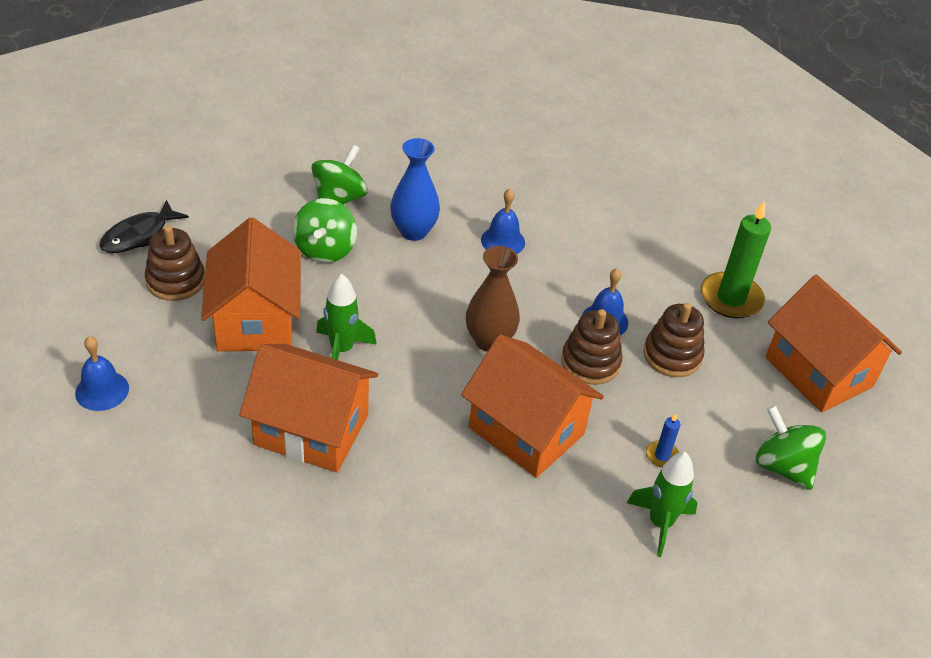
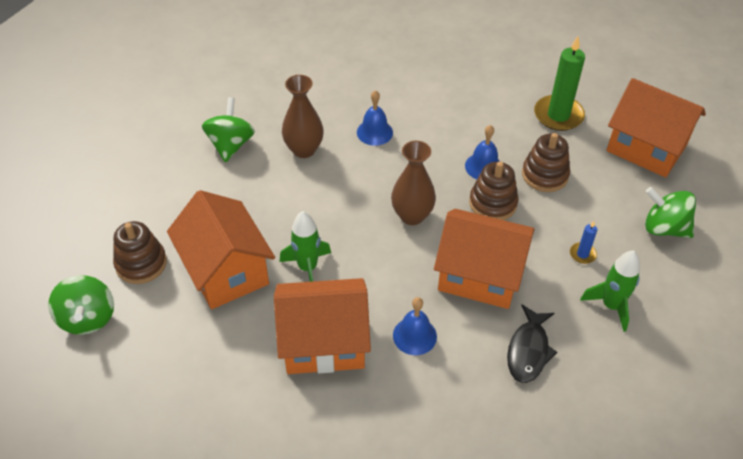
camera: 20 degrees left, 5 degrees up
(102, 390) = (138, 381): blue bell -> blue bell (414, 336)
(139, 235) = (86, 237): black fish -> black fish (528, 350)
(325, 250) = (245, 191): green spinning top -> green spinning top (88, 318)
(413, 231) = (304, 150): blue vase -> brown vase

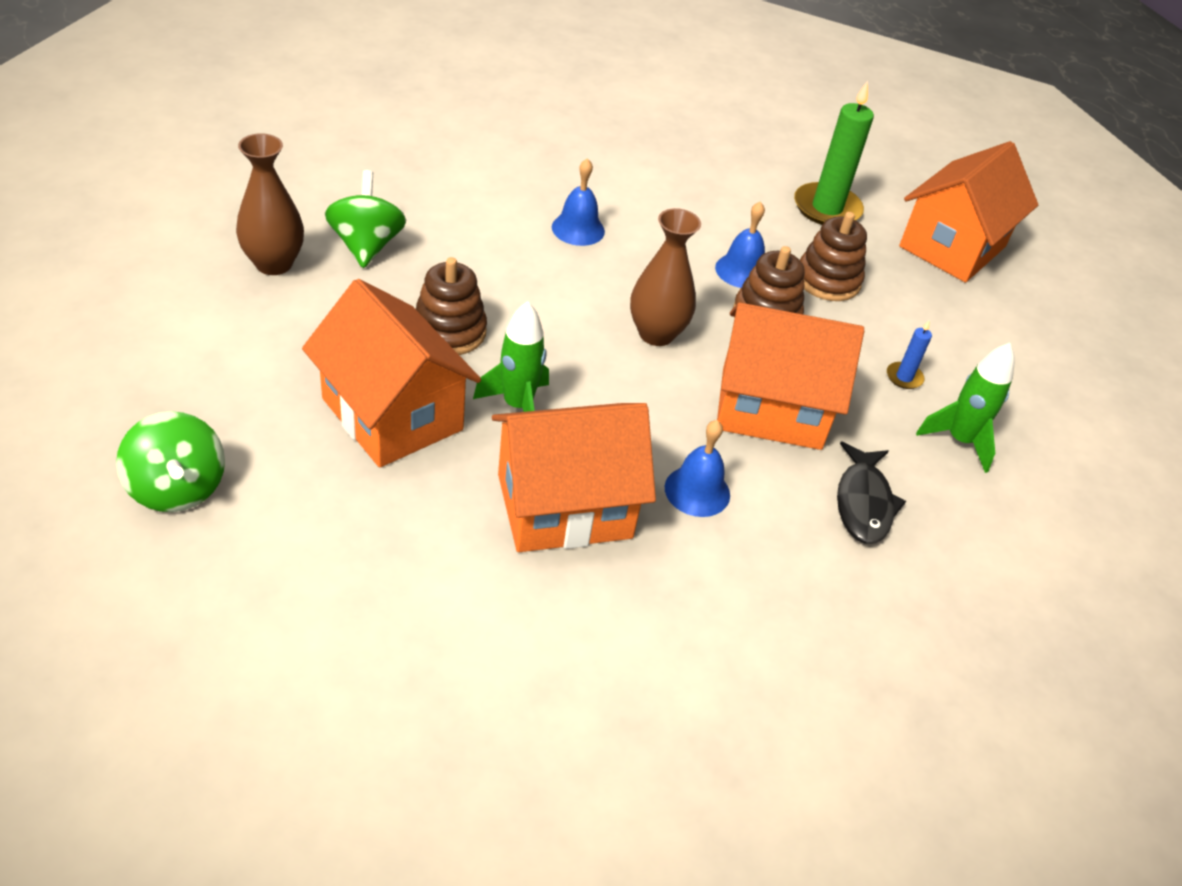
camera: 15 degrees left, 5 degrees down
(141, 263) = (253, 408): brown stacking toy -> brown stacking toy (449, 331)
(304, 150) = (479, 251): brown vase -> brown vase (274, 264)
(646, 148) = (952, 246): orange house -> orange house turned 75 degrees counterclockwise
(664, 228) = (1002, 342): green spinning top -> none

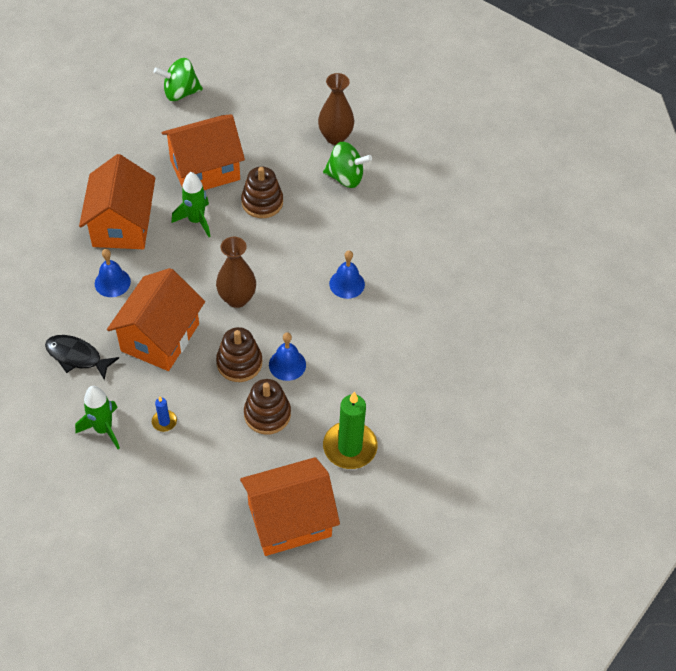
camera: 110 degrees right, 10 degrees up
(952, 246) = (289, 519): orange house -> orange house turned 75 degrees counterclockwise

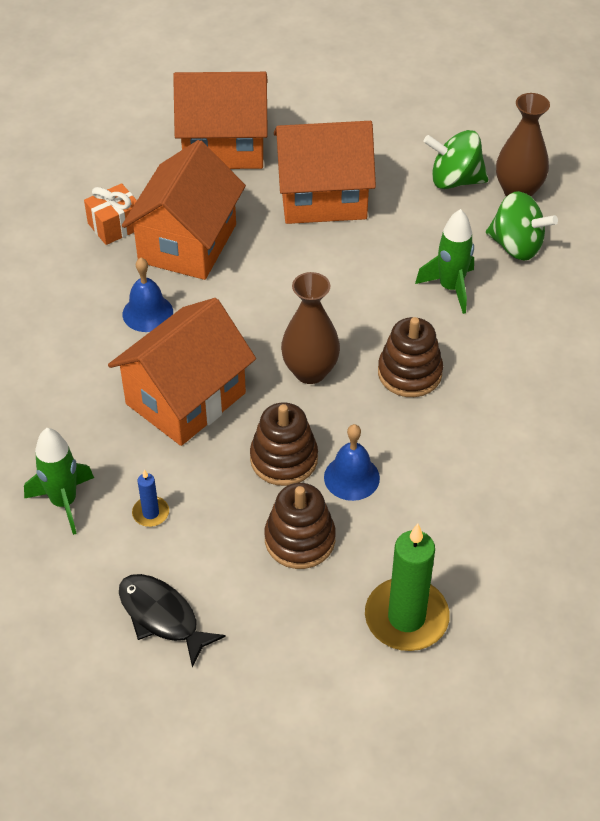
camera: 20 degrees right, 5 degrees down
(66, 223) = (115, 226): none -> orange gift
(77, 357) = (65, 397): black fish -> black fish (162, 617)
(180, 93) = (323, 97): green spinning top -> green spinning top (454, 180)
(196, 220) = (288, 258): green rocket -> green rocket (450, 288)
(262, 202) = (387, 254): brown stacking toy -> brown stacking toy (409, 373)
(289, 519) = (282, 700): orange house -> orange house (224, 146)
(347, 284) = (474, 387): blue bell -> none

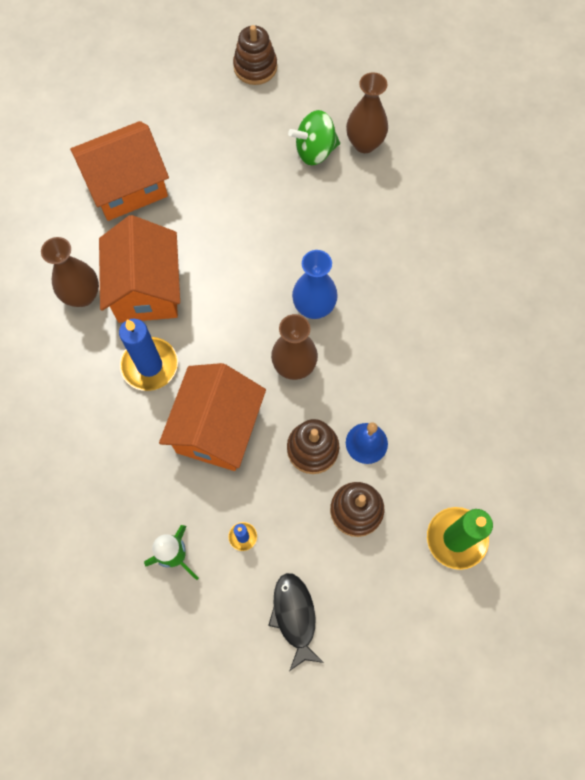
camera: 25 degrees left, 20 degrees up
(115, 226) = (82, 296): orange gift -> brown vase
(147, 313) = (149, 365): blue bell -> blue candle
(162, 617) = (294, 616): black fish -> black fish turned 60 degrees clockwise
(323, 197) = (226, 205): orange house -> none
(367, 324) = (314, 307): none -> blue vase
(409, 373) = (364, 337): brown stacking toy -> brown stacking toy (255, 67)
(450, 288) = (357, 250): green rocket -> none
(516, 246) = (386, 194): green spinning top -> none

